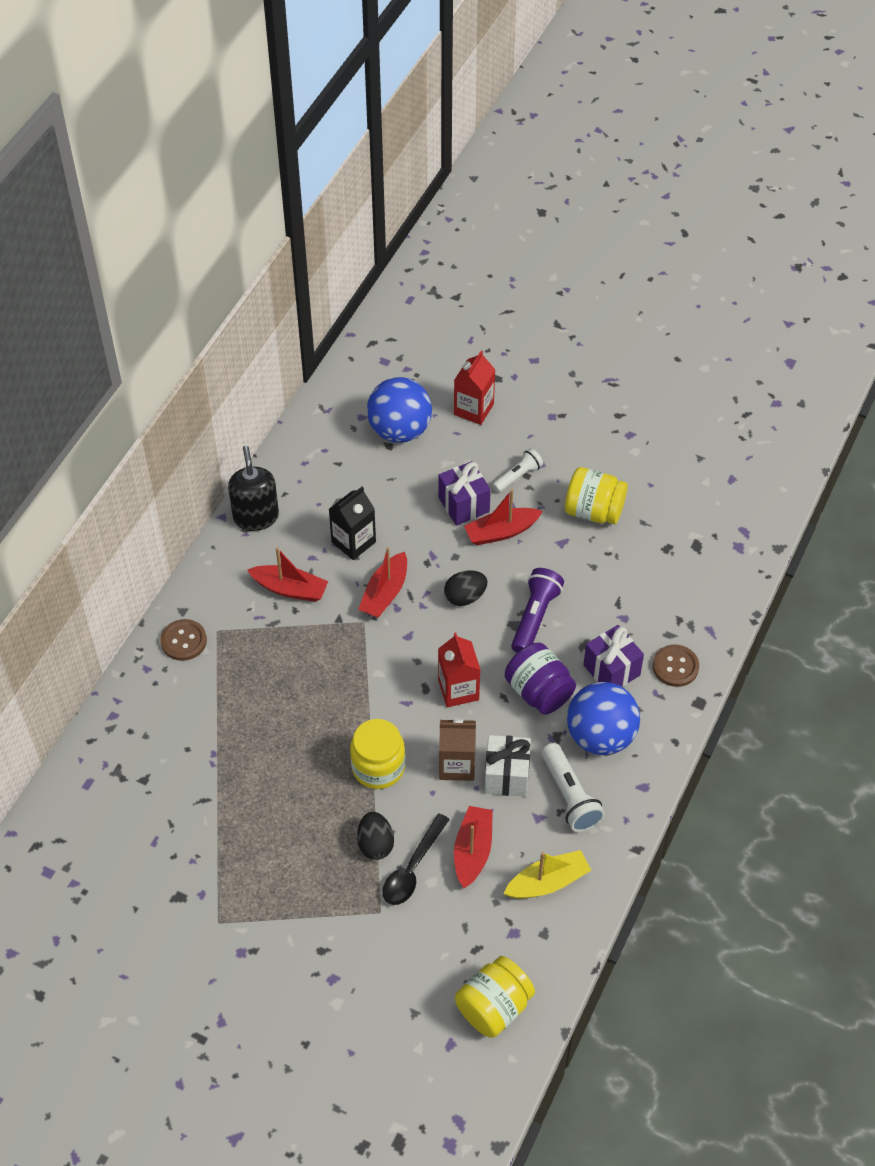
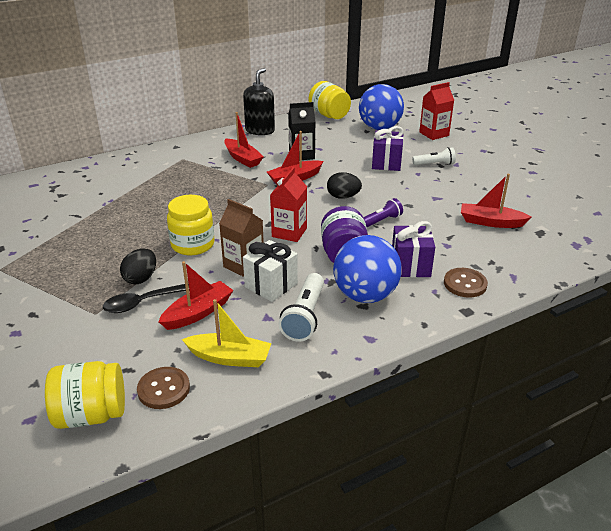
camera: 35 degrees right, 20 degrees down
(183, 641) = (160, 156): brown button -> brown button (163, 389)
(501, 532) = (398, 180): red boat -> red boat (490, 222)
(535, 617) = (380, 221): purple flashlight -> purple flashlight, size x0.66
(593, 511) = (473, 193): yellow jar -> yellow jar (329, 115)

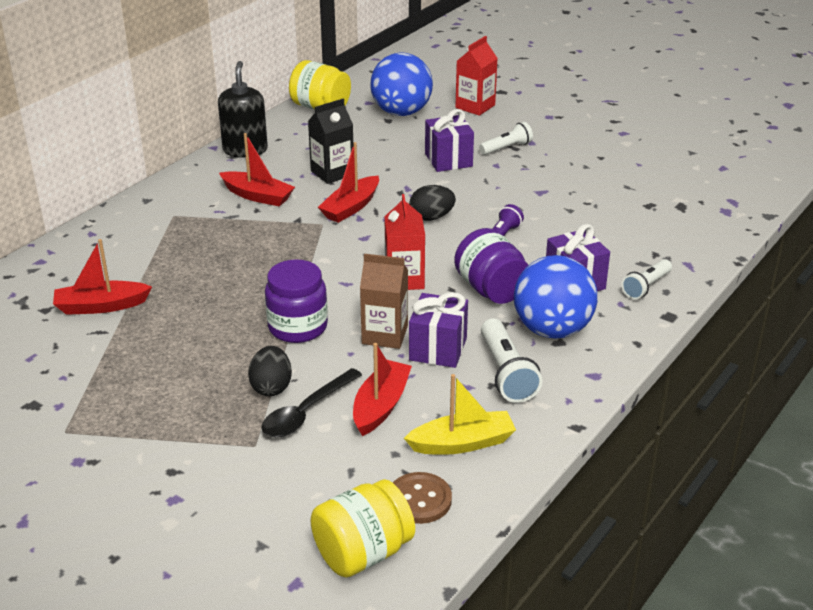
camera: 25 degrees left, 0 degrees up
(193, 244) = (297, 327): yellow jar -> purple jar
(271, 285) = (438, 349): white gift -> purple gift
(465, 284) = (646, 287): brown button -> white flashlight
(490, 222) = (621, 207): red boat -> red boat (101, 306)

